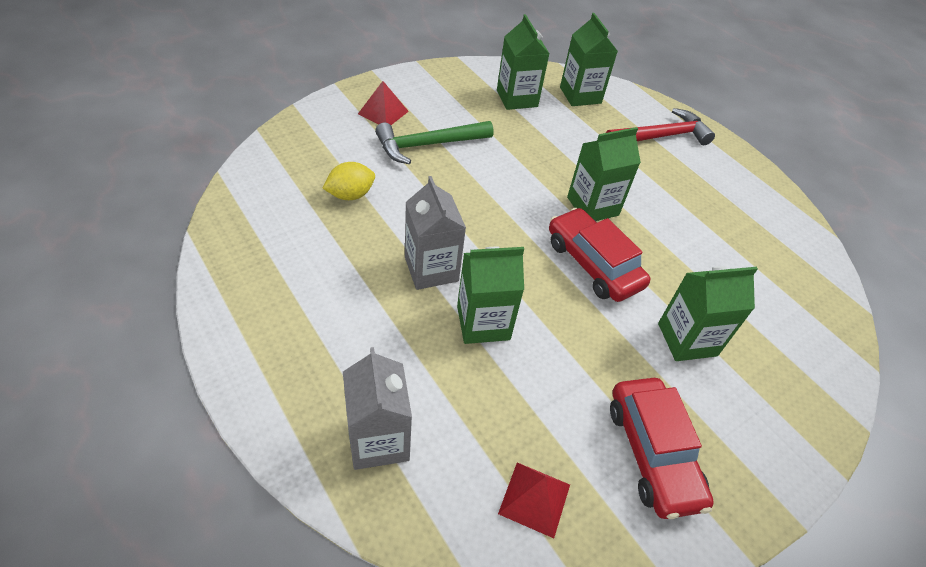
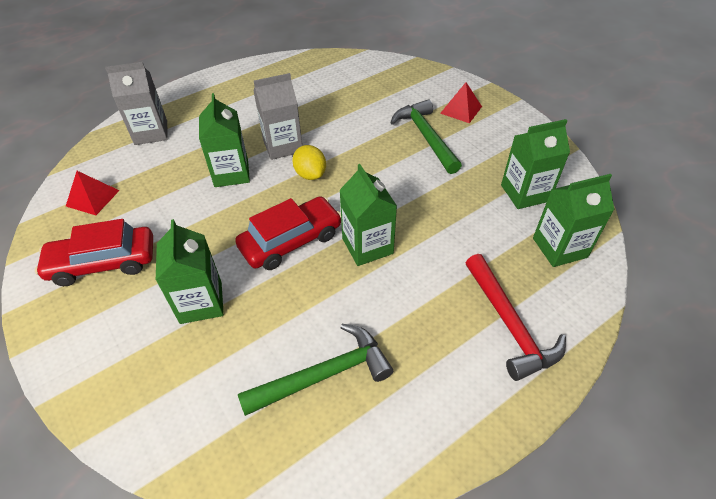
camera: 95 degrees right, 0 degrees up
(350, 195) = (354, 103): yellow lemon -> yellow lemon (310, 174)
(736, 245) = (324, 374): none -> green hammer

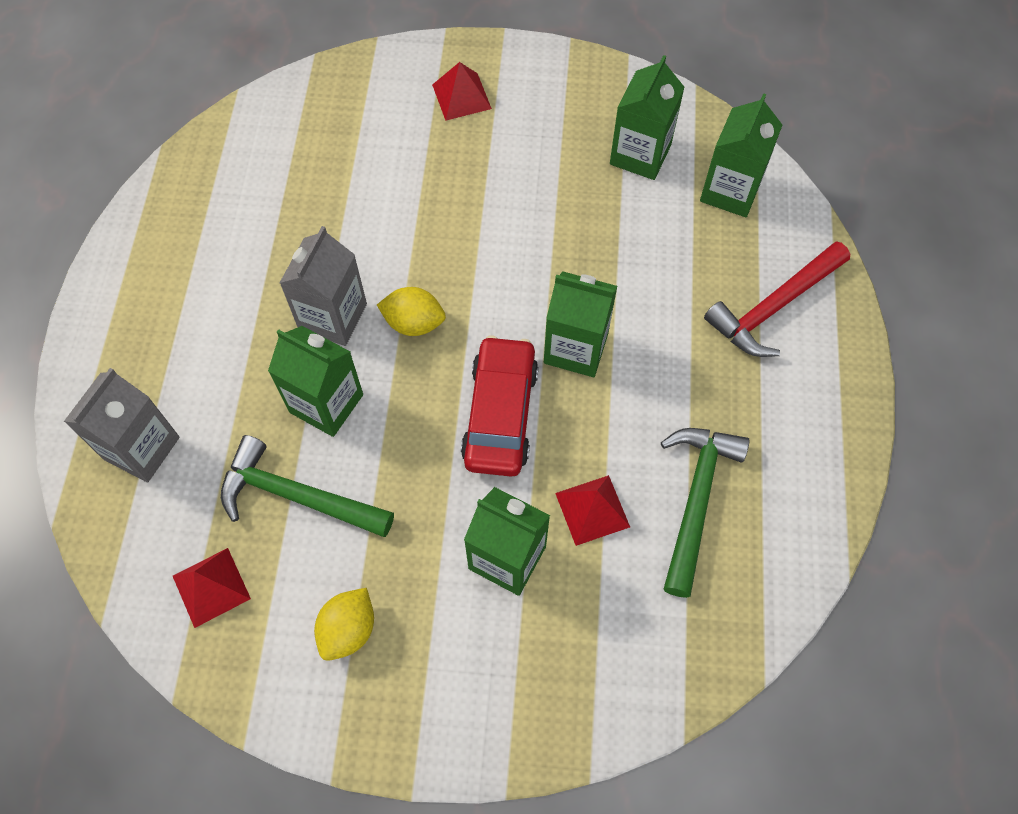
camera: 50 degrees left, 15 degrees up
(103, 263) = (348, 629): red car -> yellow lemon
(268, 323) = (592, 510): none -> red pyramid
(426, 137) = (470, 166): green hammer -> green hammer (297, 496)
(509, 324) = (773, 307): red hammer -> red hammer turned 120 degrees clockwise

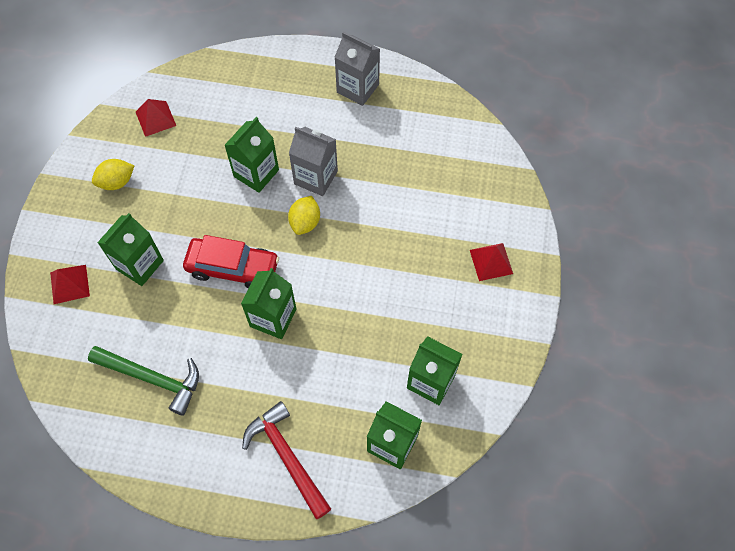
camera: 95 degrees right, 0 degrees up
(141, 448) = (243, 84): grey carton -> grey carton (357, 88)
(297, 496) = (199, 158): green hammer -> none
(348, 629) = (117, 182): yellow lemon -> yellow lemon turned 60 degrees counterclockwise
(592, 510) = (159, 315): red pyramid -> red pyramid (69, 284)

